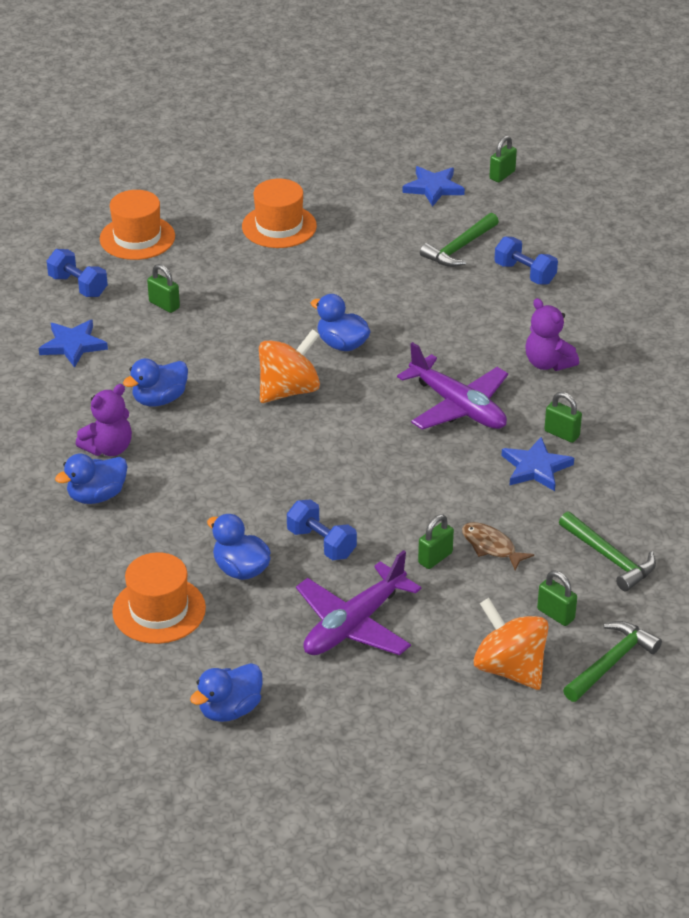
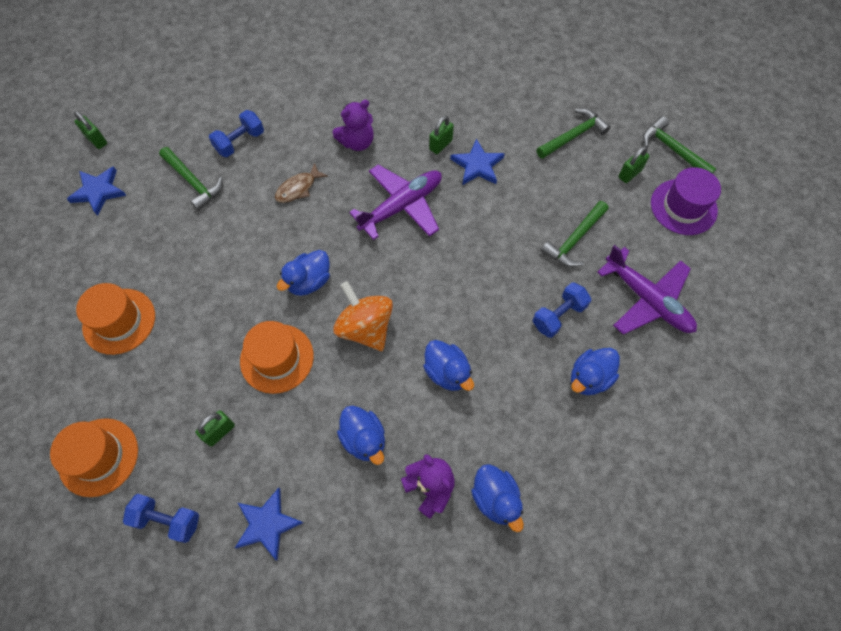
camera: 85 degrees left, 25 degrees up
(78, 286) = (167, 520): blue dumbbell -> blue dumbbell turned 60 degrees clockwise
(159, 610) = (639, 445): orange hat -> orange hat (277, 358)
(230, 709) = (743, 393): blue duck -> blue duck (447, 372)
(435, 558) = (574, 240): green padlock -> green hammer
(491, 546) = (562, 203): brown fish -> brown fish (298, 188)
(509, 668) = (683, 207): orange spinning top -> purple hat

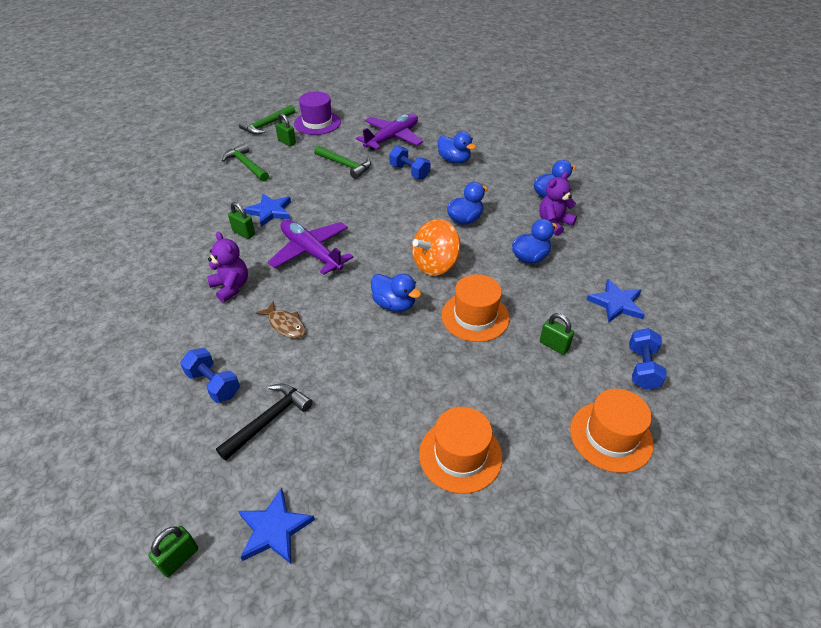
camera: 95 degrees left, 20 degrees down
(193, 182) = (268, 420): green hammer -> black hammer

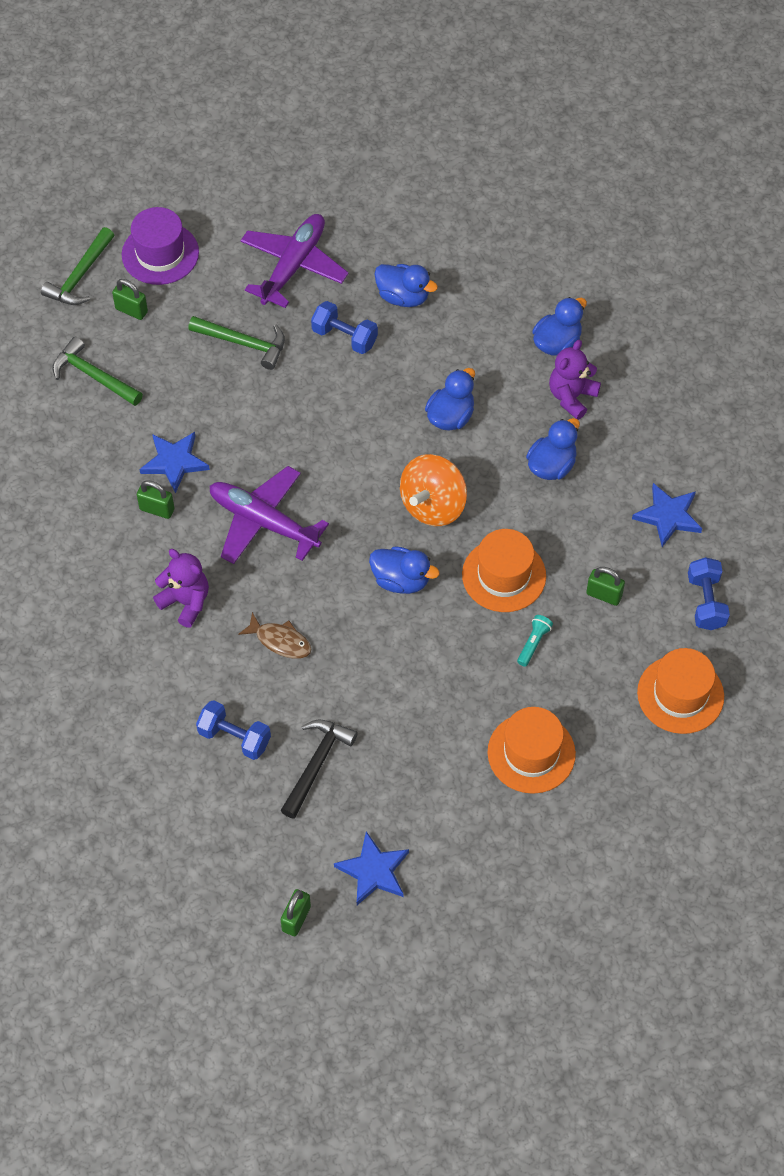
camera: 15 degrees left, 15 degrees up
(486, 368) = (533, 643): none -> turquoise flashlight

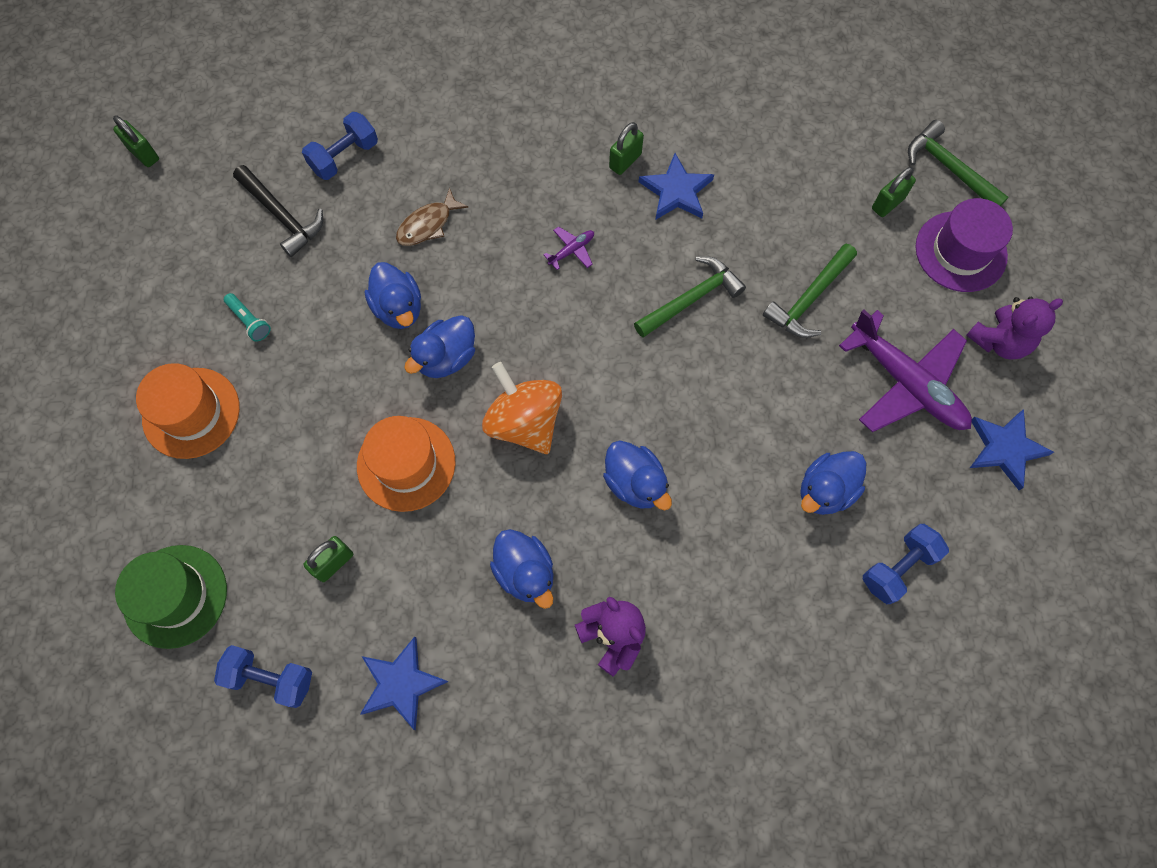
camera: 110 degrees right, 10 degrees up
(94, 376) = (810, 148): green hammer -> green hammer (691, 299)
(186, 602) = (508, 157): purple teddy bear -> purple teddy bear (999, 341)
(263, 522) = (572, 250): purple plane -> purple plane, size x0.40
(344, 337) = (785, 405): blue dumbbell -> blue dumbbell (898, 567)
(373, 871) = (151, 229): blue star -> blue star (1005, 448)
(533, 643) = (311, 463): turquoise flashlight -> turquoise flashlight (249, 321)
(557, 343) = (699, 651): blue duck -> blue duck (398, 308)
(680, 694) = (175, 596): orange hat -> green hat

